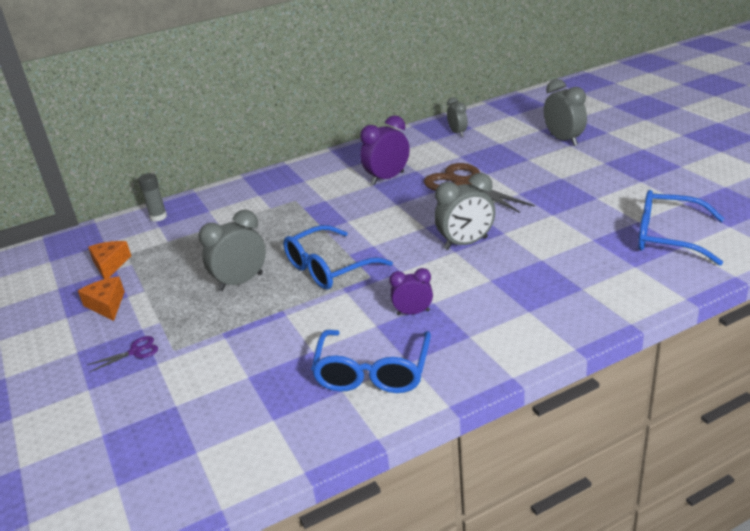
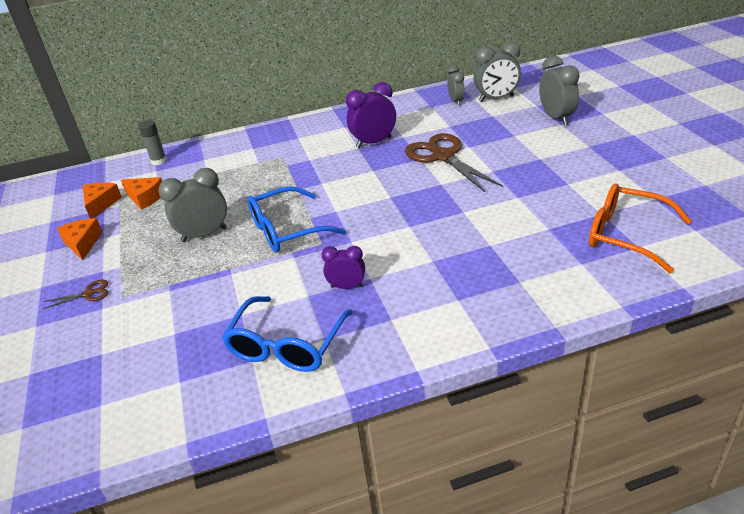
camera: 10 degrees right, 5 degrees up
(136, 351) = (89, 293): purple scissors -> brown scissors
(159, 254) = (145, 198): none -> orange cheese
(466, 243) = (423, 219): grey clock -> grey clock (496, 99)
(667, 237) = (625, 235): blue glasses -> orange glasses

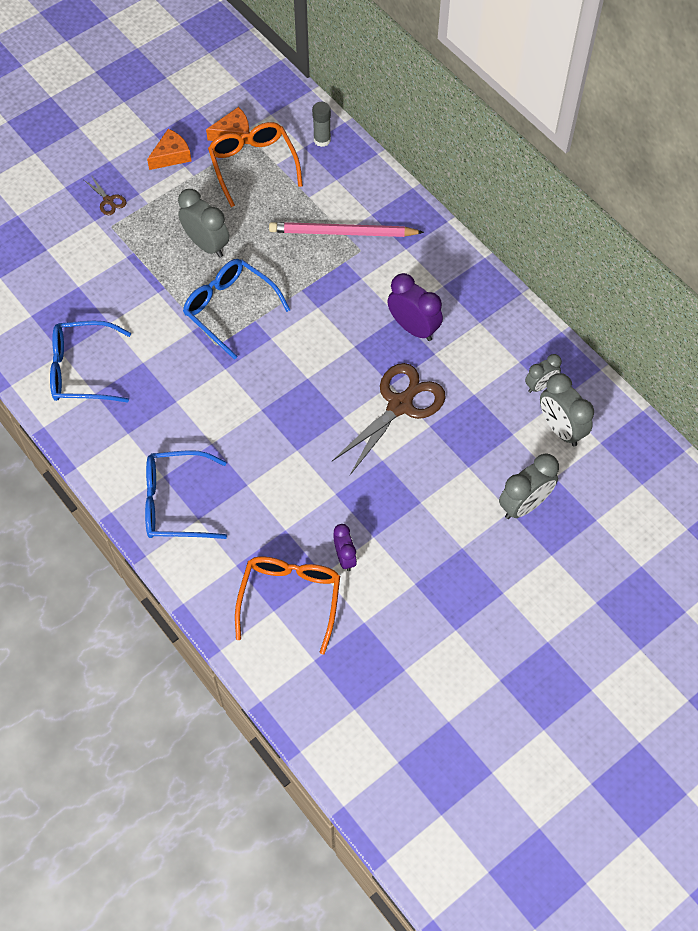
camera: 65 degrees right, 25 degrees up
(145, 198) = (253, 165): orange cheese -> orange glasses
(258, 162) = (343, 233): none -> pink pencil
(347, 286) = (160, 387): purple clock -> purple clock (345, 557)
(494, 295) = (175, 502): none -> blue glasses

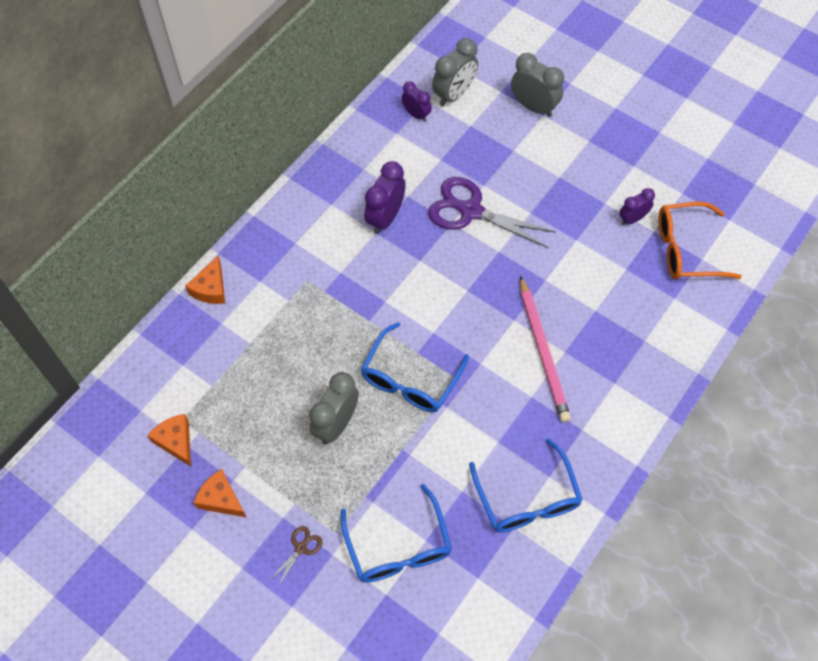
camera: 105 degrees left, 0 degrees up
(175, 502) = (636, 364): blue glasses -> blue glasses (398, 547)
(253, 165) = (217, 409): orange glasses -> none
(322, 140) = (169, 349): grey glue stick -> none
(343, 233) = (289, 300): pink pencil -> pink pencil (543, 351)
(375, 177) = (211, 288): none -> orange cheese
(400, 404) = (470, 210): brown scissors -> purple scissors
(540, 385) = (416, 114): grey clock -> purple clock

